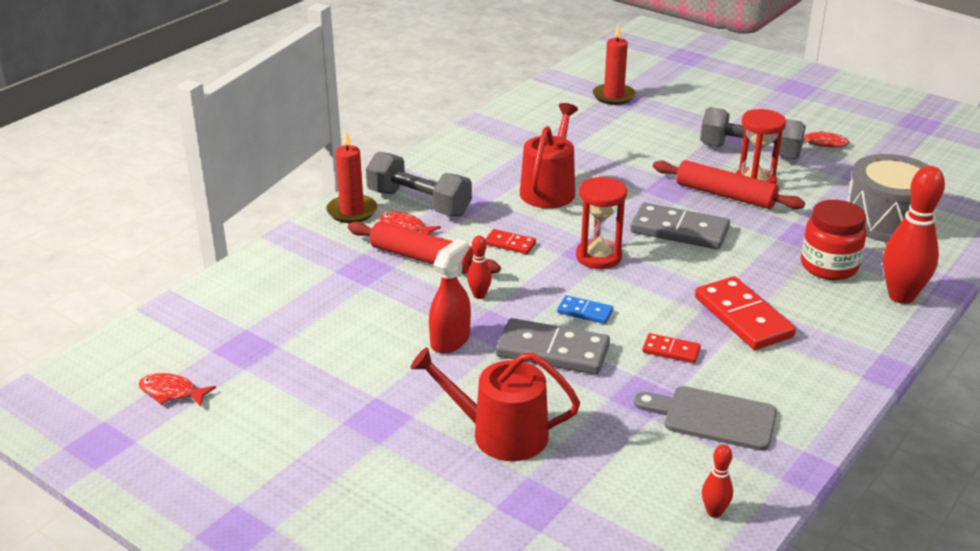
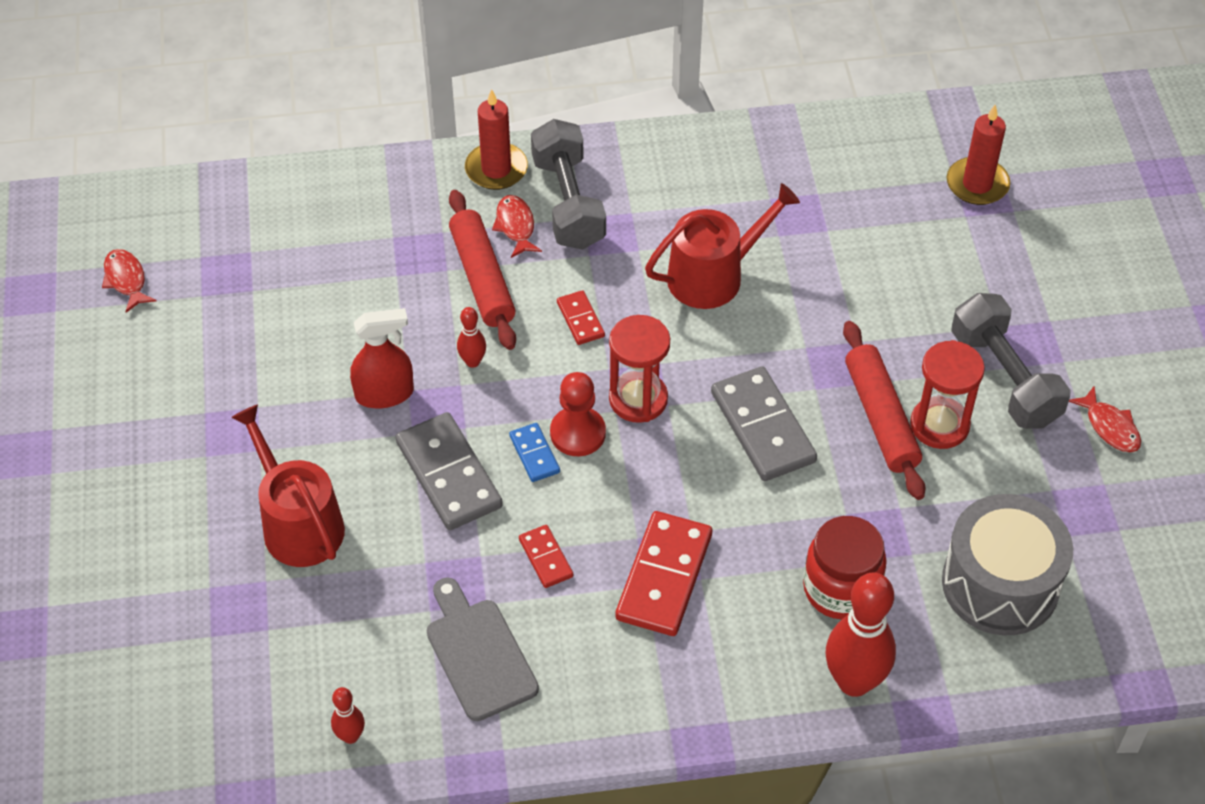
camera: 45 degrees right, 20 degrees up
(592, 289) = (578, 433): none -> red pawn

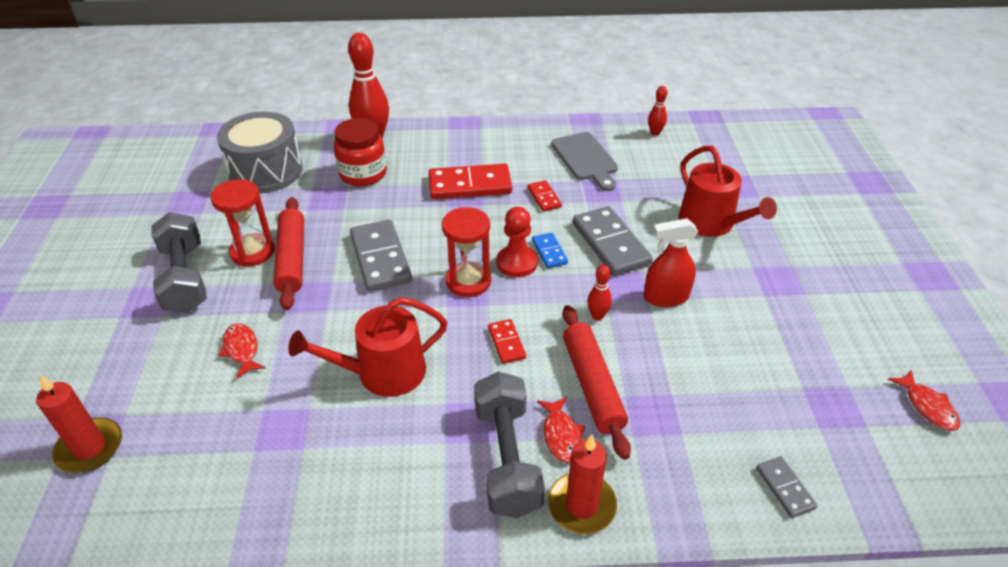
camera: 175 degrees left, 10 degrees down
(305, 195) = (784, 488): none -> grey domino
(664, 577) = (470, 185): red domino -> red domino turned 60 degrees clockwise
(1110, 427) = (133, 244): red fish -> red fish (242, 350)

